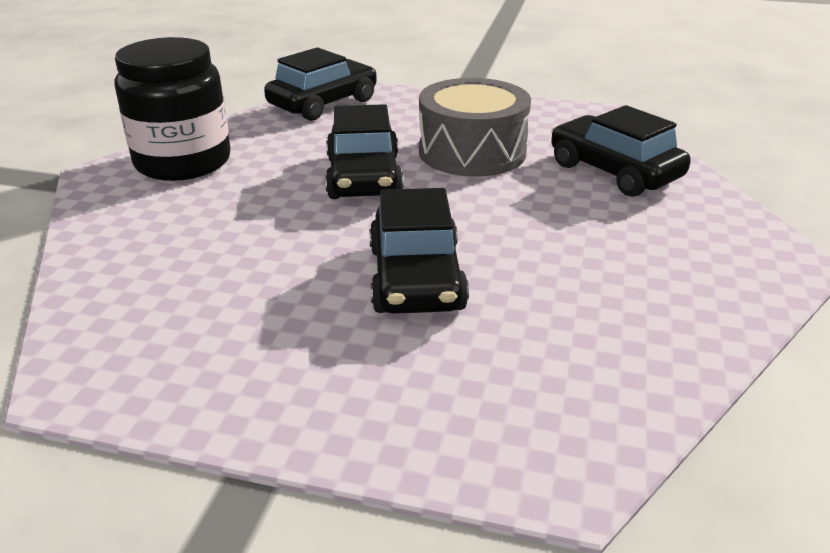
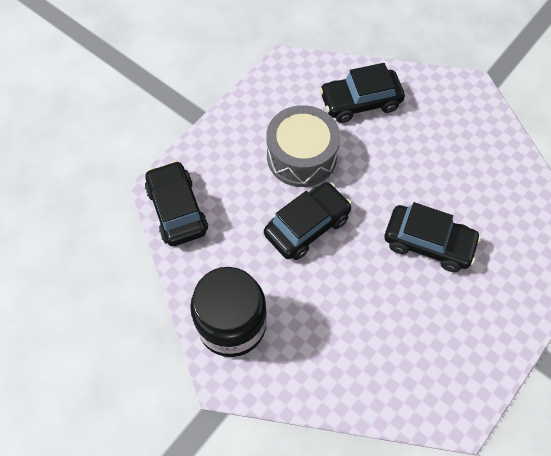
camera: 65 degrees left, 30 degrees up
(363, 177) = (307, 226): black car -> black car turned 60 degrees counterclockwise

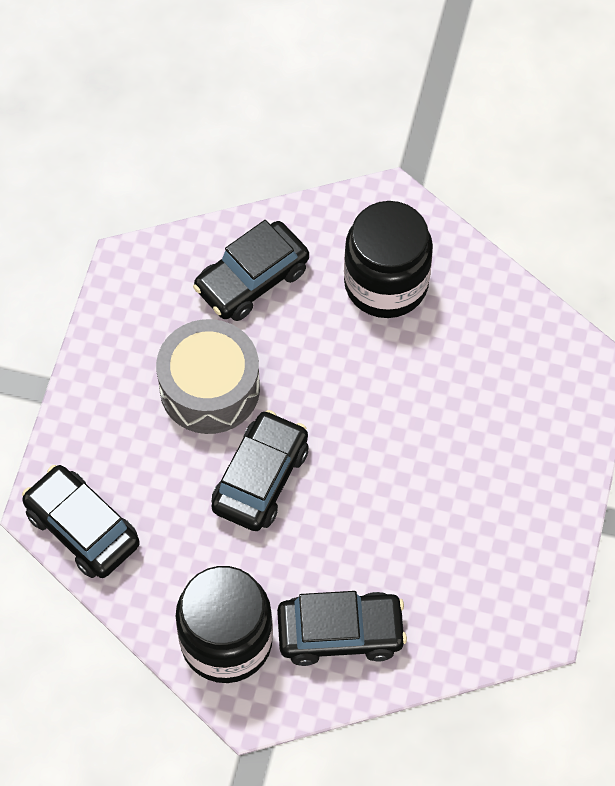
camera: 25 degrees left, 0 degrees up
(428, 243) = (420, 436): black car -> black car (340, 633)
(447, 137) = (386, 283): none -> black jar

